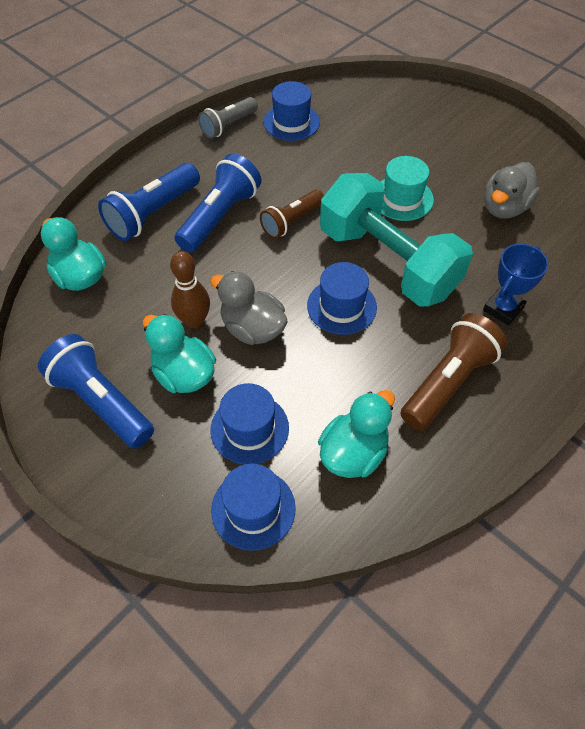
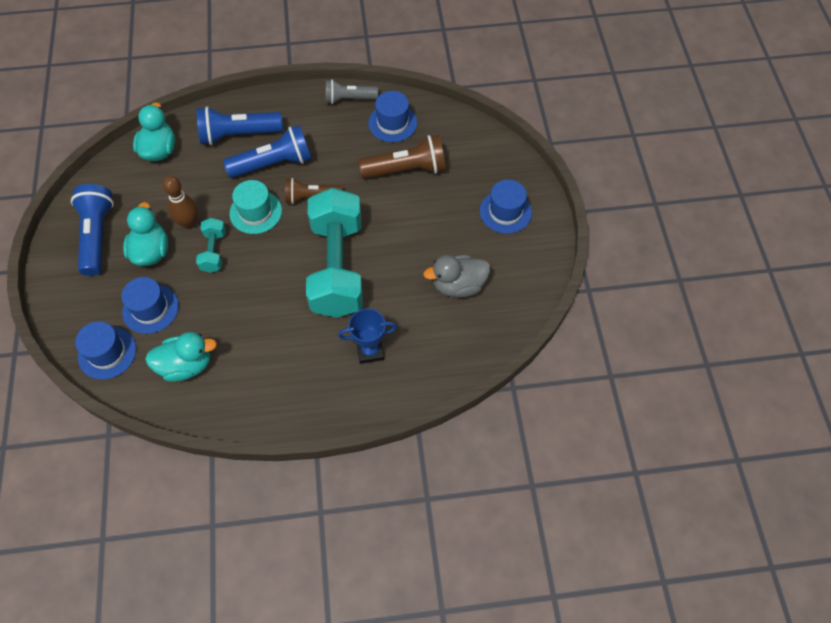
camera: 40 degrees right, 5 degrees up
(252, 329) = (214, 251): grey duck -> turquoise dumbbell
(341, 306) = (277, 275): blue hat -> blue hat (505, 211)
(402, 198) = (398, 230): turquoise hat -> turquoise hat (255, 212)
(448, 382) = (282, 368): brown flashlight -> brown flashlight (406, 169)

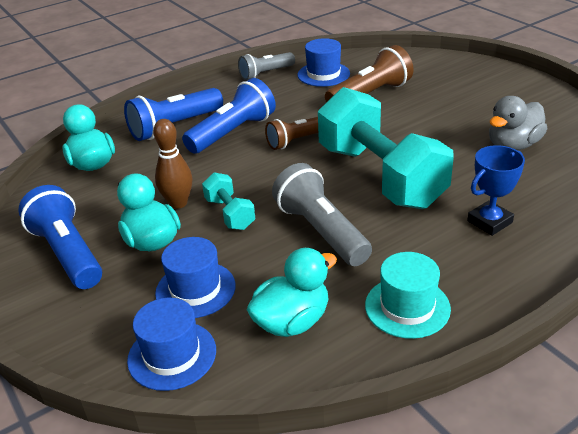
camera: 25 degrees left, 25 degrees down
(255, 212) = (248, 169): turquoise hat -> turquoise hat (407, 307)
(258, 300) = (321, 231): none -> grey flashlight
(505, 211) = (491, 89): blue hat -> none

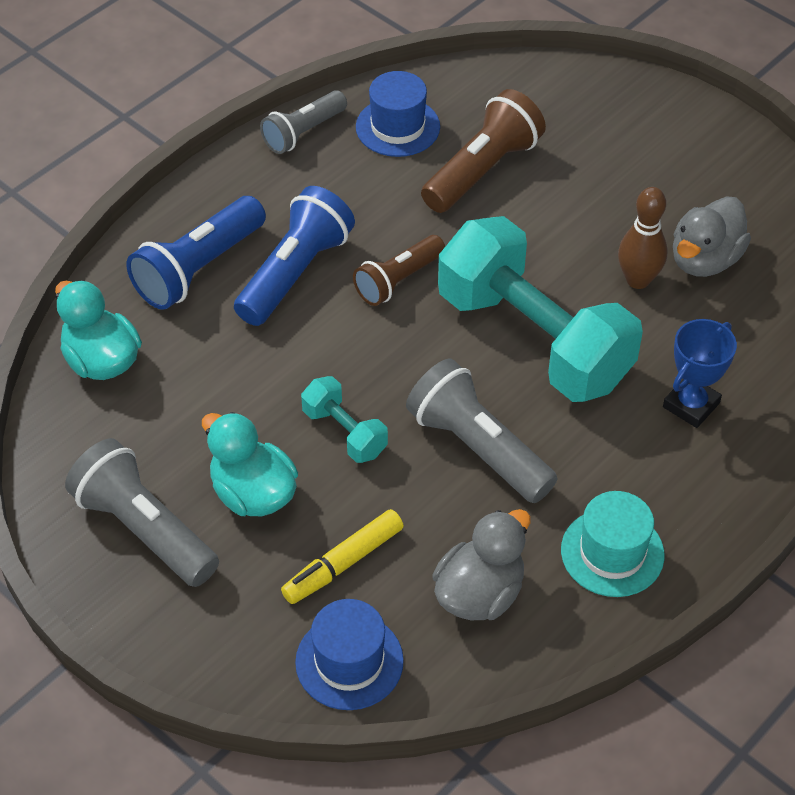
camera: 15 degrees left, 15 degrees up
(68, 253) = (144, 529): blue flashlight -> grey flashlight
(178, 203) = (264, 422): brown bowling pin -> brown bowling pin (638, 280)
(195, 289) = (343, 563): blue hat -> yellow marker
(292, 321) = (479, 593): turquoise duck -> grey duck

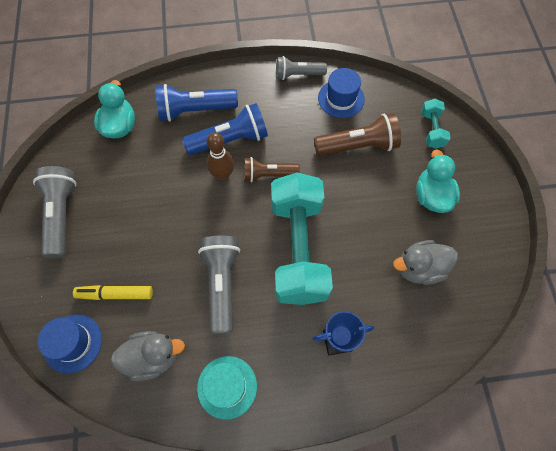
camera: 40 degrees right, 15 degrees up
(253, 493) = (114, 231): turquoise duck -> turquoise duck (431, 196)
(344, 432) = (176, 232): turquoise dumbbell -> turquoise dumbbell (431, 130)
(638, 280) = (376, 254): brown bowling pin -> brown bowling pin (222, 174)

